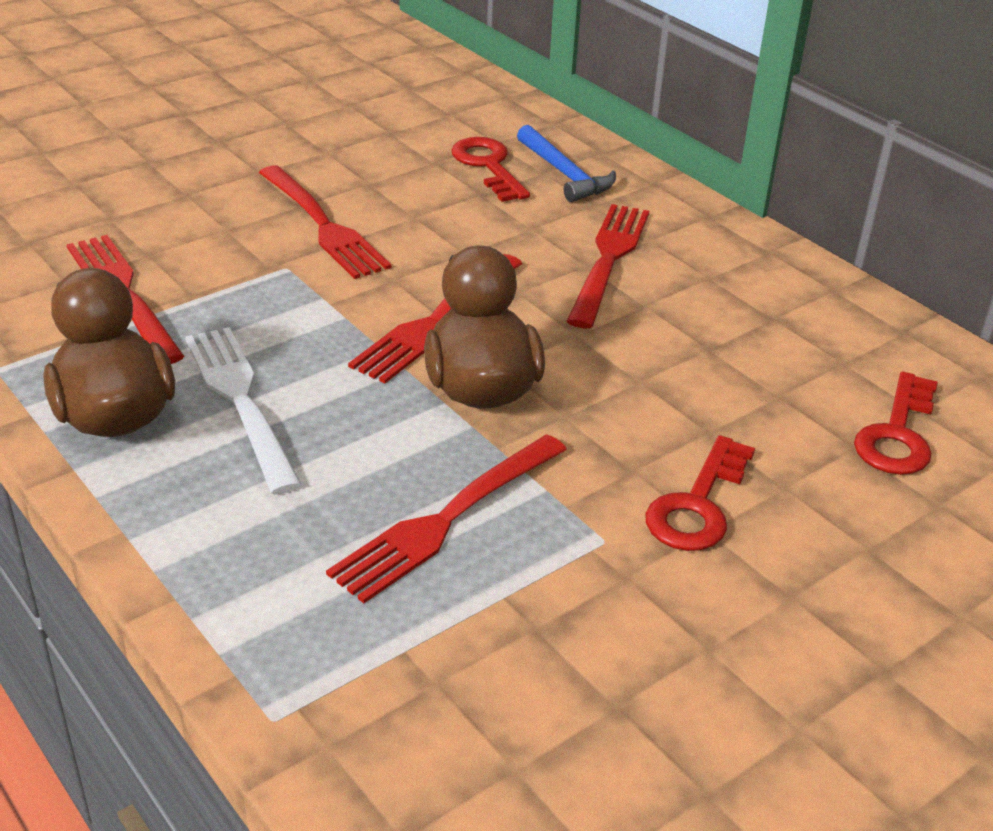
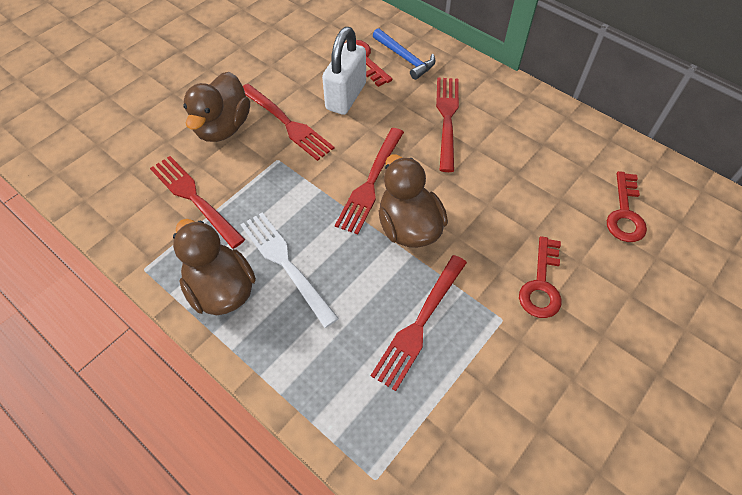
camera: 10 degrees left, 20 degrees up
(212, 215) = (223, 127): none -> brown duck
(439, 207) = (346, 96): none -> white padlock

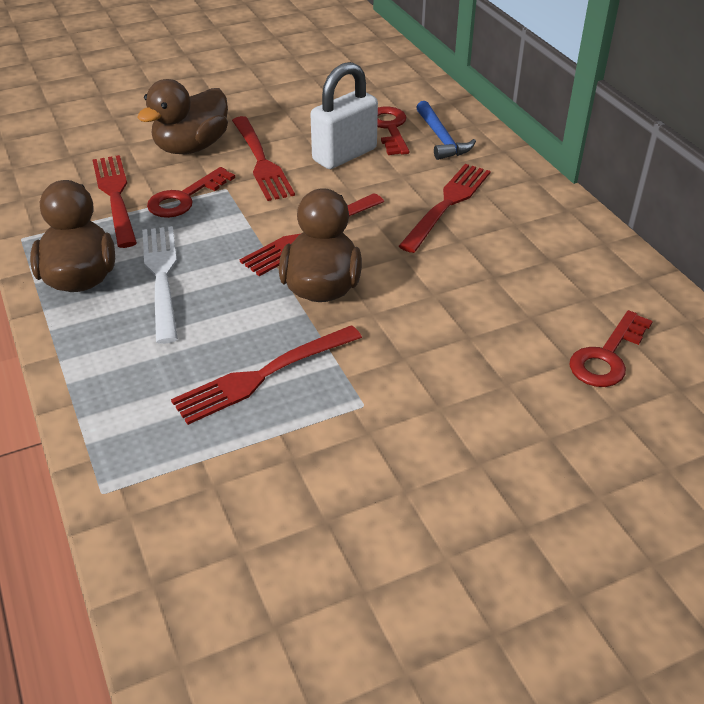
camera: 25 degrees right, 15 degrees down
(541, 284) = (439, 389): red key -> red key (185, 198)

